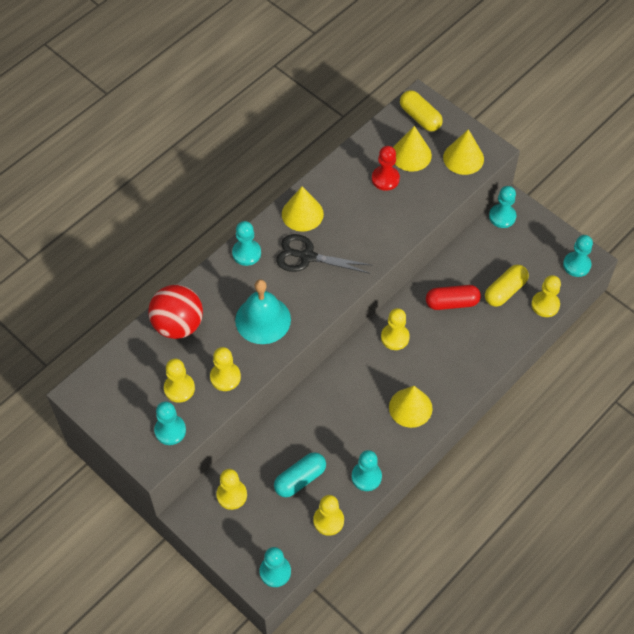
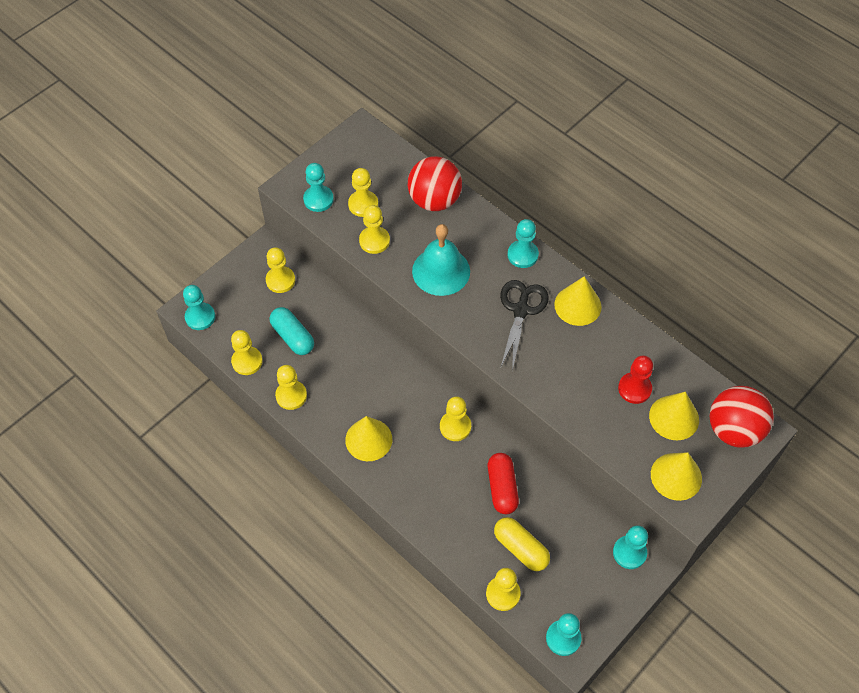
camera: 90 degrees right, 0 degrees up
(366, 477) = (291, 395): turquoise pawn -> yellow pawn
(420, 117) = (733, 429): yellow capsule -> red ball

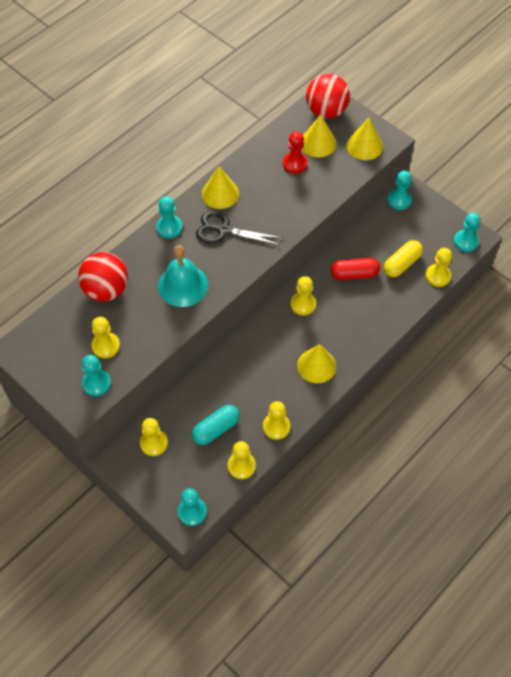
camera: 90 degrees left, 0 degrees up
(374, 241) = (148, 336): yellow pawn -> none

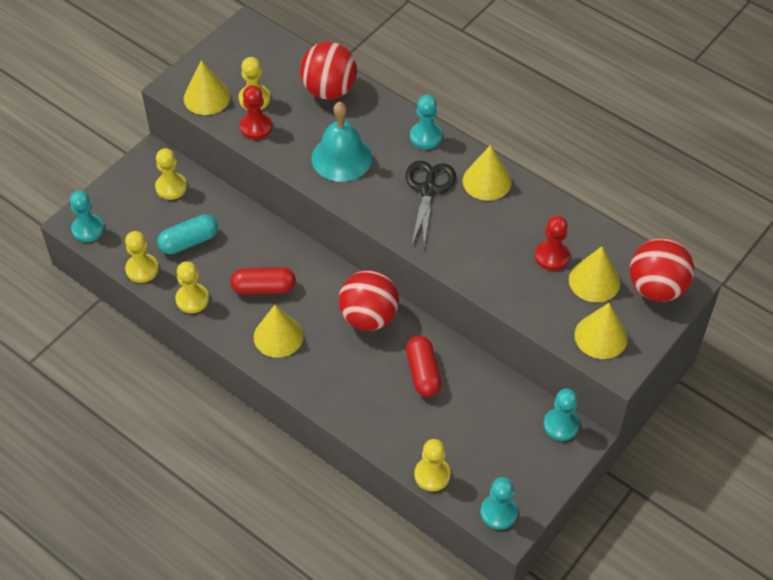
camera: 85 degrees right, 5 degrees down
(96, 383) = (207, 97): turquoise pawn -> yellow cone
(139, 345) = (256, 127): none -> red pawn
(216, 429) = (189, 242): turquoise capsule -> turquoise capsule turned 75 degrees counterclockwise
(269, 374) = (264, 288): none -> red capsule
(303, 304) = (369, 317): yellow pawn -> red ball
(402, 264) = (447, 429): yellow capsule -> none

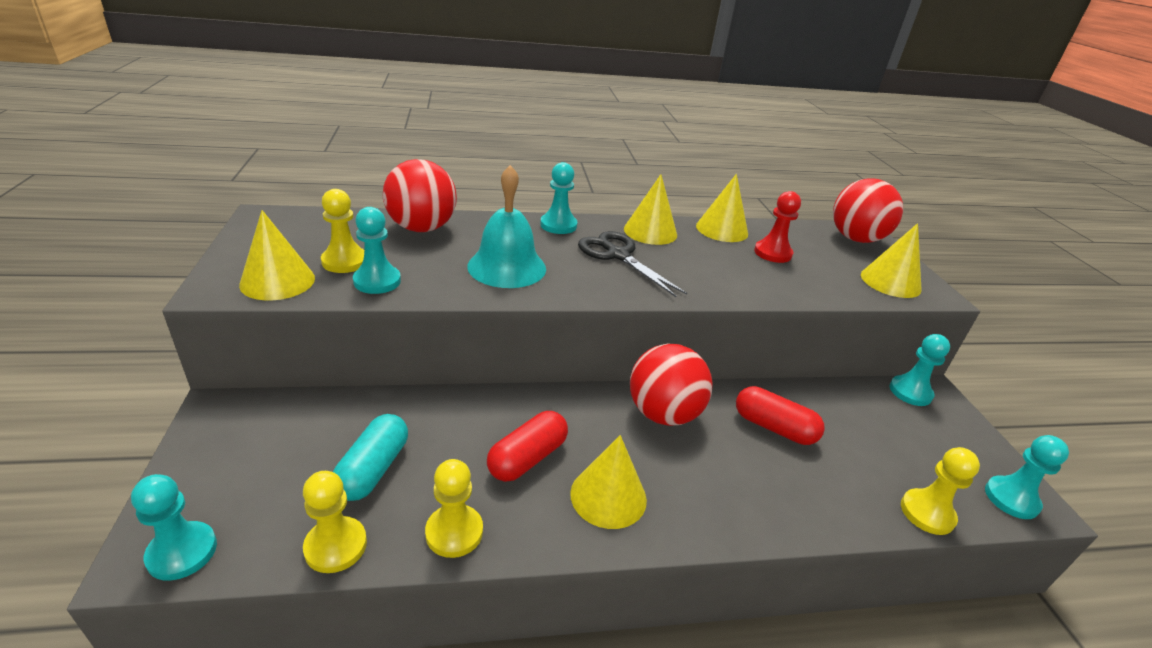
camera: 50 degrees left, 20 degrees down
(171, 187) = (282, 426): yellow pawn -> none
(256, 127) = (377, 281): red pawn -> turquoise pawn
(594, 281) = (821, 253): yellow cone -> yellow cone (722, 229)

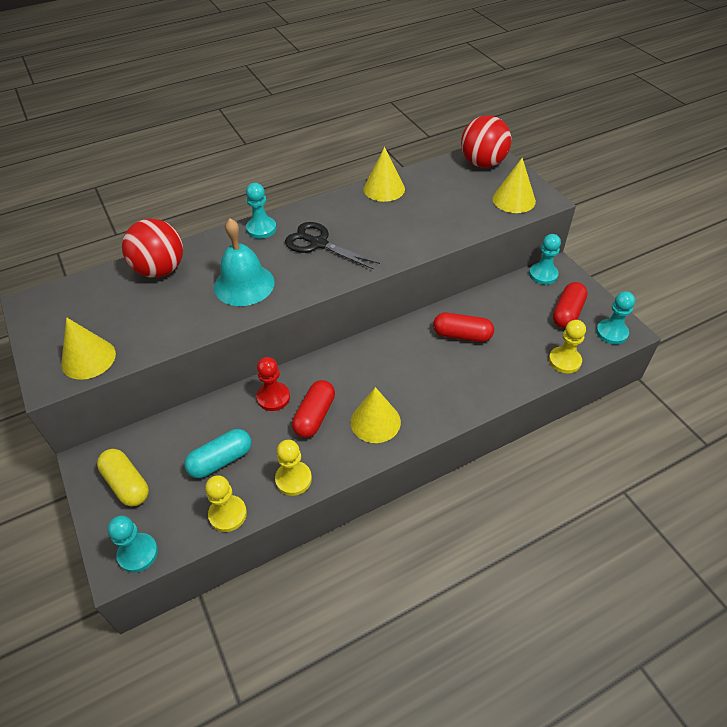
camera: 15 degrees left, 15 degrees up
(240, 453) = (127, 484): none -> yellow capsule
(344, 261) = (124, 323): yellow pawn -> none
(373, 469) = (221, 460): turquoise capsule -> turquoise capsule turned 60 degrees clockwise
(377, 281) = (159, 332): turquoise pawn -> none
(650, 231) = (332, 210): yellow cone -> none
(663, 414) = (388, 351): red ball -> none
(772, 253) = (427, 200): red pawn -> red pawn (273, 397)
(940, 450) = (567, 313): none -> red capsule

